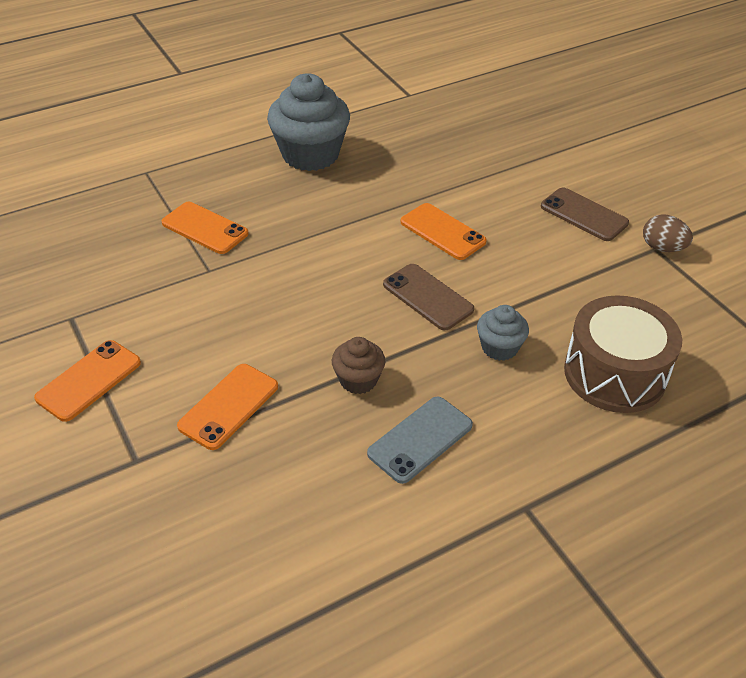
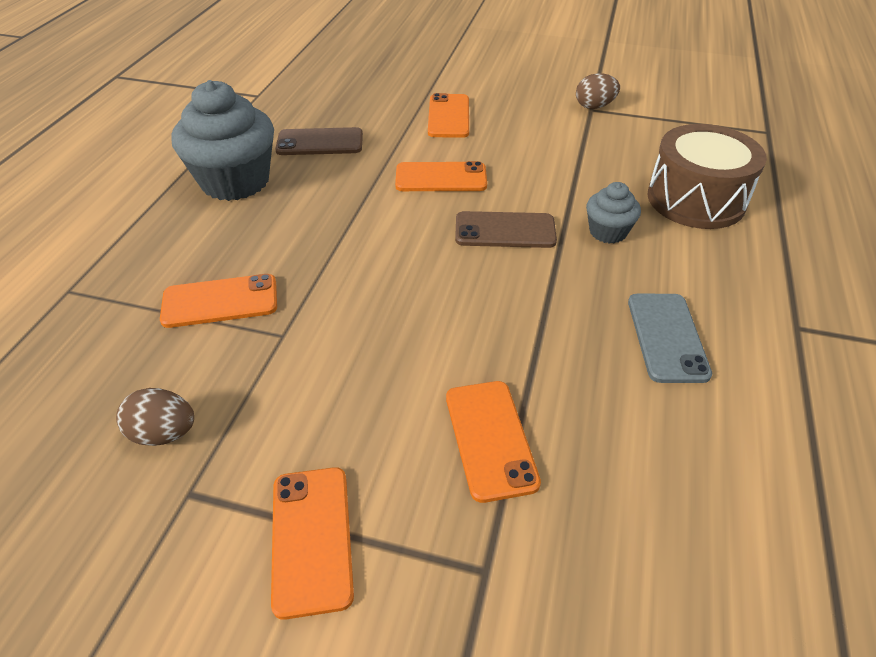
camera: 45 degrees left, 0 degrees up
(95, 281) = (164, 433): none -> brown egg
(358, 380) = (555, 329): brown cupcake -> none
(522, 187) = (449, 116): none -> orange phone
(584, 215) = (517, 112): brown phone -> brown phone (320, 142)

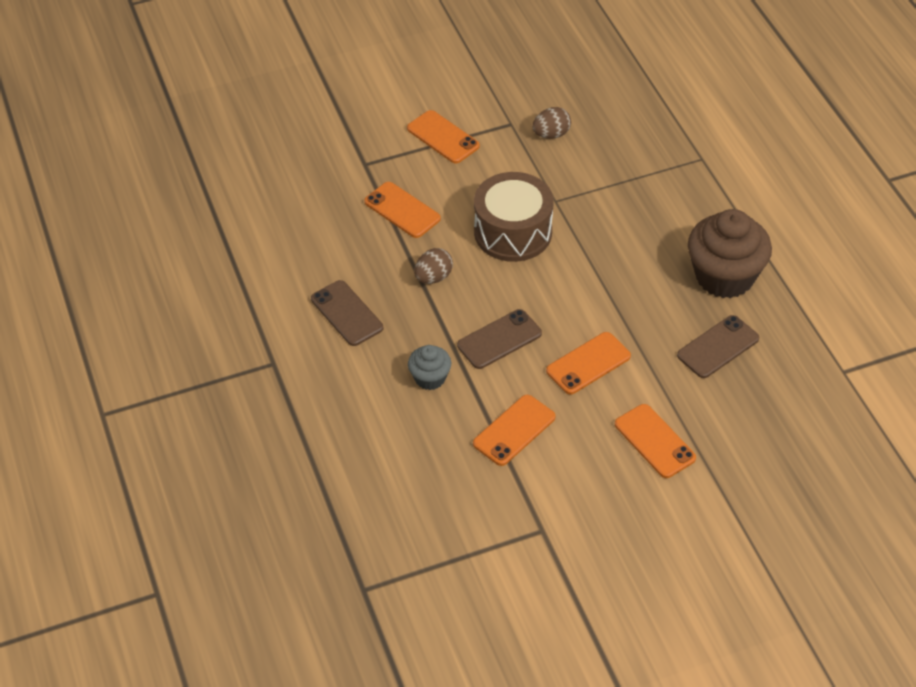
camera: 145 degrees right, 5 degrees up
(220, 301) = (612, 198): orange phone -> orange phone (514, 430)
(235, 181) = (724, 276): grey cupcake -> brown cupcake
(594, 106) = (542, 536): brown egg -> brown egg (433, 277)
(667, 337) = (347, 313): grey phone -> brown phone
(696, 199) = (385, 450): brown drum -> brown drum (513, 232)

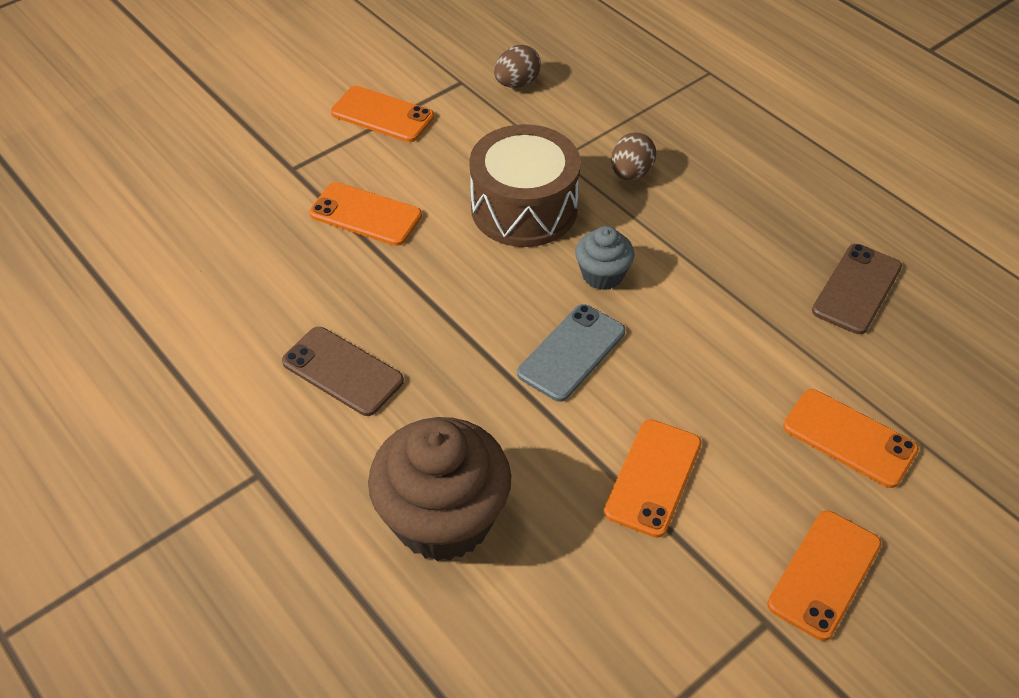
camera: 20 degrees left, 0 degrees up
(430, 378) = (499, 433): grey cupcake -> grey cupcake (602, 275)
(433, 277) = (444, 291): brown egg -> brown egg (631, 173)
(499, 339) = (572, 353): brown phone -> grey phone
(588, 363) = (705, 354): orange phone -> orange phone (824, 574)
(724, 276) = (814, 200): brown cupcake -> brown cupcake (443, 519)

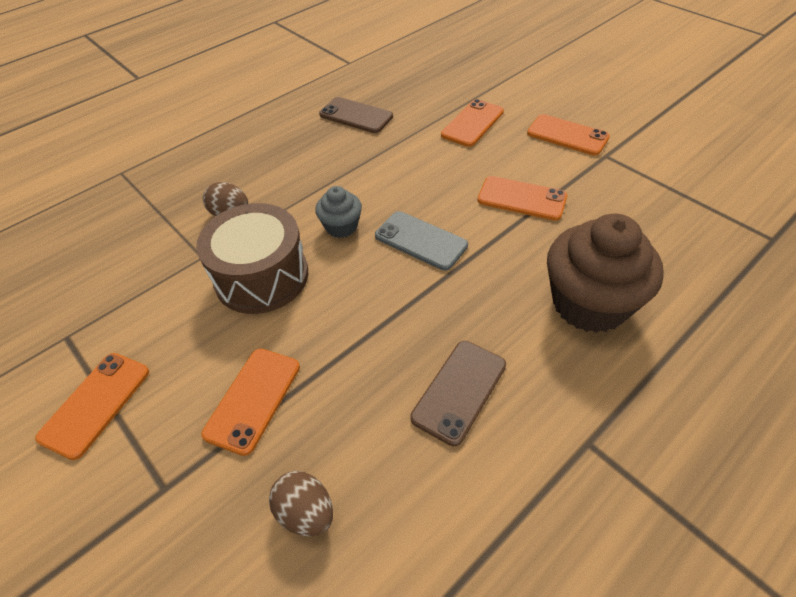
camera: 90 degrees left, 0 degrees up
(517, 83) = (86, 292): brown egg -> brown egg (306, 512)

